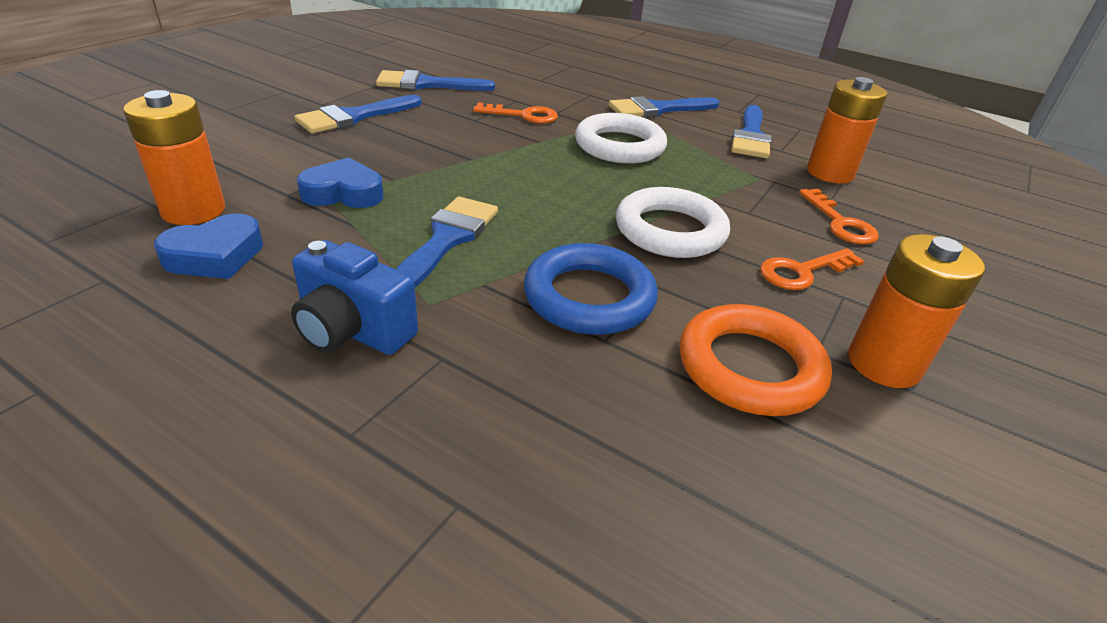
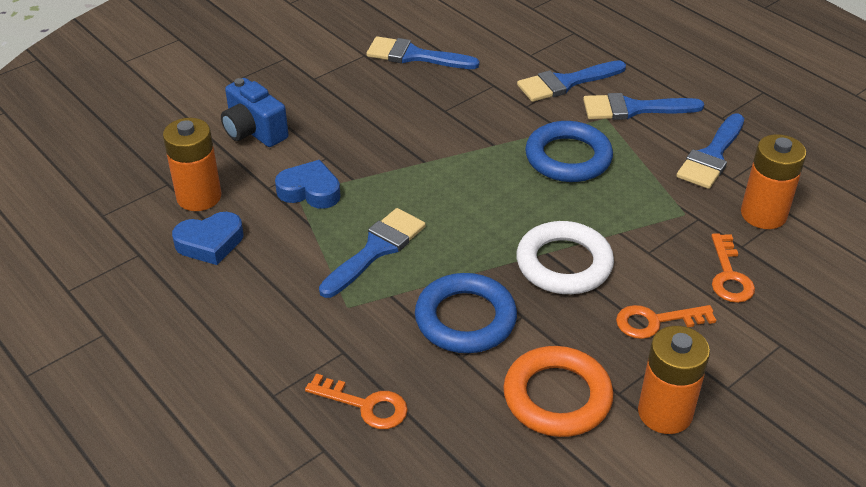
camera: 20 degrees right, 5 degrees up
(353, 330) = (290, 321): blue camera -> blue camera (254, 131)
(354, 117) = (337, 98): blue brush -> blue brush (565, 83)
(523, 115) = (492, 108): orange key -> orange key (365, 405)
(619, 146) = (568, 157): white ring -> blue ring

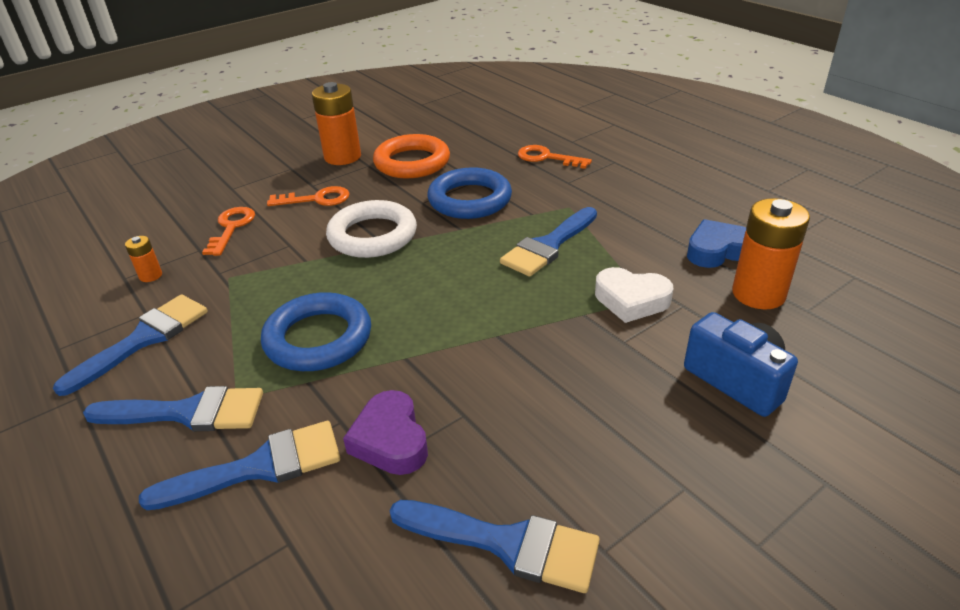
camera: 175 degrees left, 5 degrees down
(310, 191) = (631, 300): blue heart -> white heart
(489, 96) = (390, 440): none -> purple heart
(763, 214) = (150, 276): orange battery -> orange battery, size x0.47

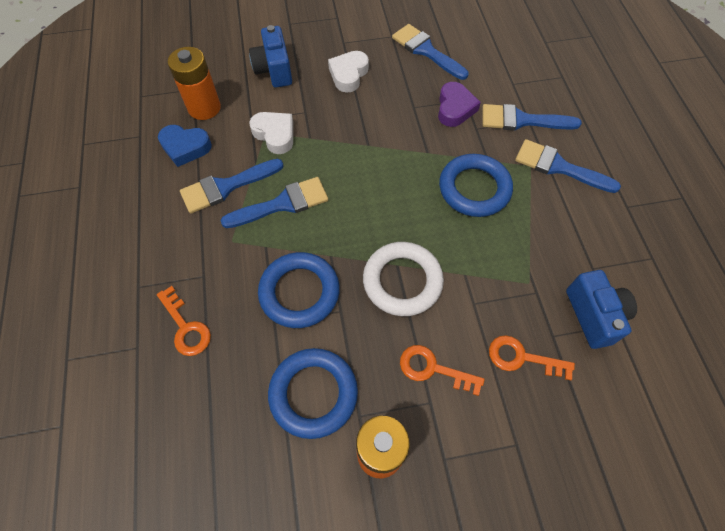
camera: 155 degrees left, 25 degrees up
(144, 339) = (591, 239): blue brush -> blue brush (226, 187)
(150, 276) = (594, 315): orange battery -> blue camera
(231, 228) = (522, 358): orange key -> orange key turned 75 degrees clockwise
(412, 162) = (313, 394): orange ring -> blue ring
(613, 424) = (348, 74): none -> white heart

